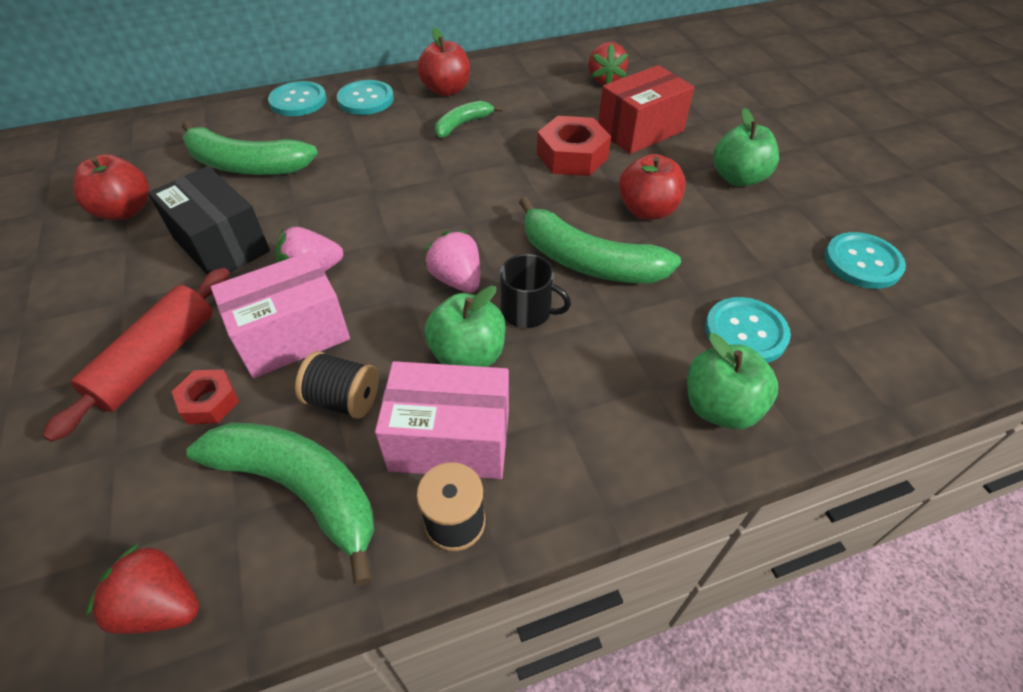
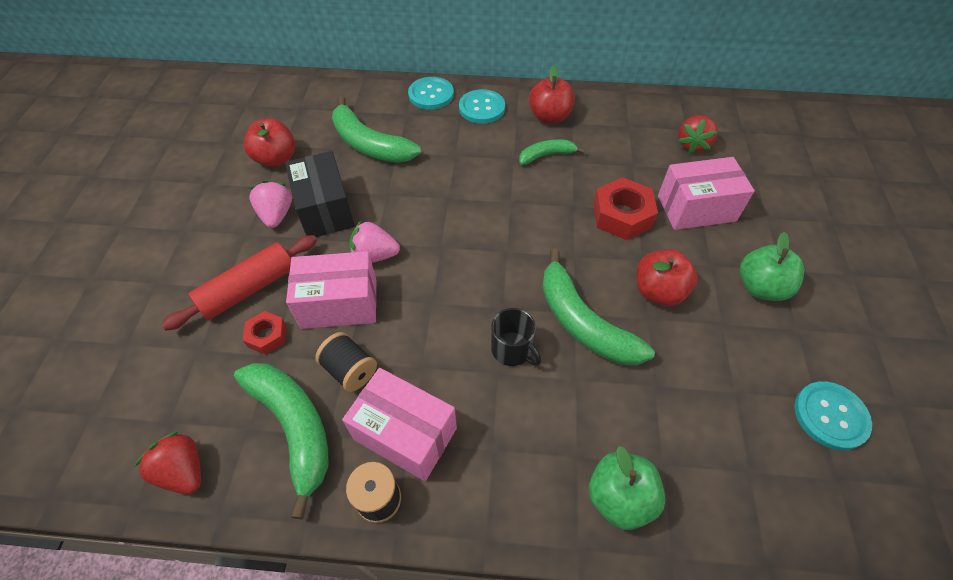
camera: 25 degrees right, 5 degrees up
(457, 279) = (473, 301): pink strawberry -> pink strawberry (276, 215)
(468, 355) = (450, 369): green apple -> none
(640, 130) = (696, 208): red box -> pink box
(745, 332) = (679, 440): turquoise button -> none

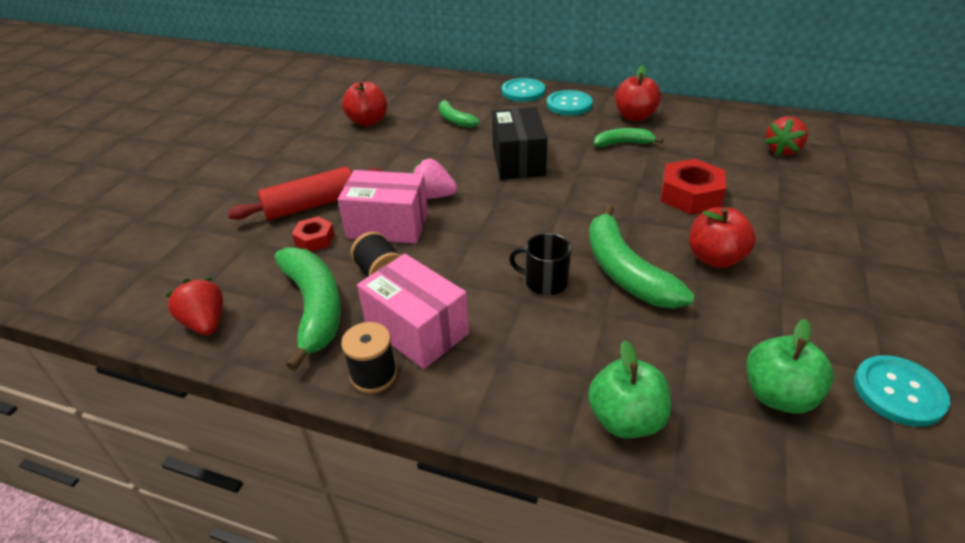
camera: 15 degrees right, 15 degrees down
(276, 215) = (354, 158): pink strawberry -> none
(325, 209) = (398, 159): black box -> black box (518, 161)
(369, 144) = (454, 120): green banana -> green banana, size x0.56
(512, 349) = (545, 282): black mug -> black mug turned 135 degrees clockwise
(696, 208) = (774, 199): pink box -> none
(760, 287) = (835, 270): green apple -> green apple (778, 395)

